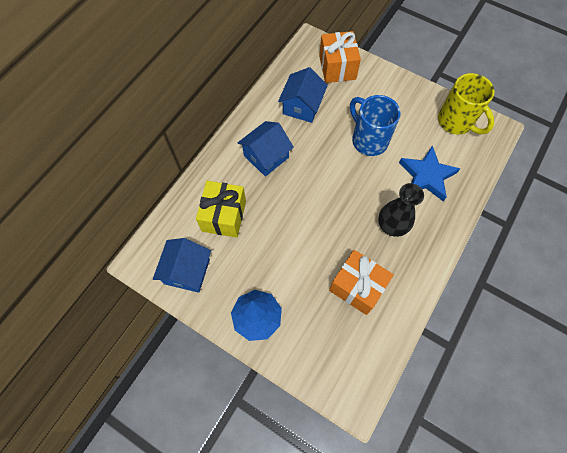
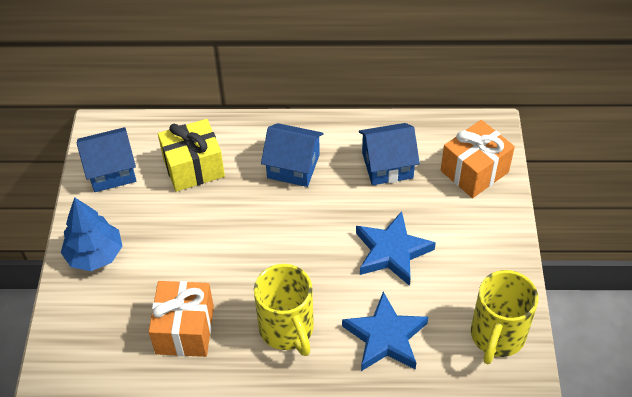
camera: 60 degrees right, 15 degrees down
(368, 139) = (392, 252): blue mug -> blue star
(392, 225) = (287, 330): black vase -> yellow mug

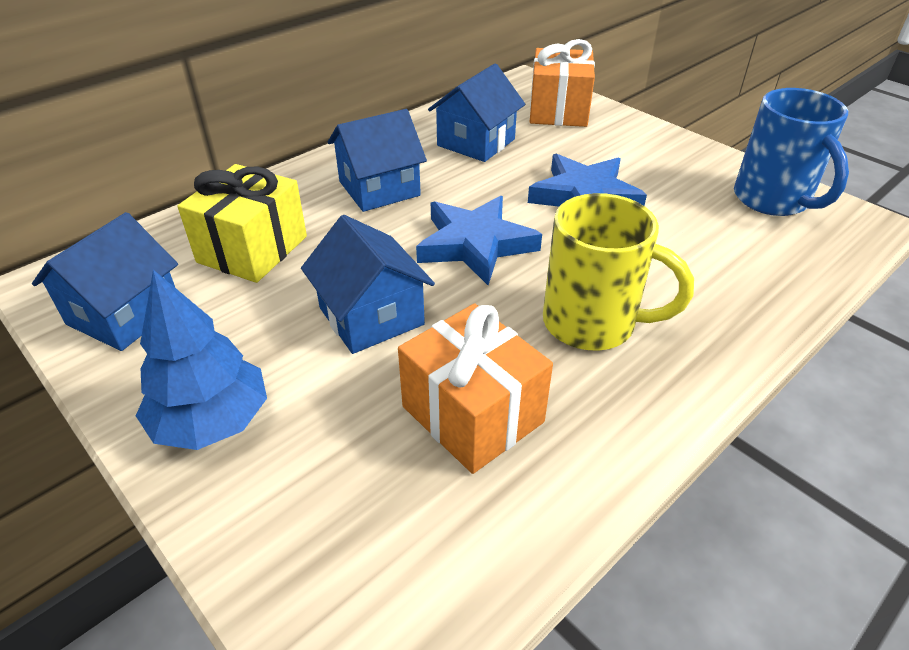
camera: 45 degrees left, 10 degrees down
(201, 248) = (371, 316): none -> blue house
(385, 337) = (693, 262): blue star -> blue star (475, 244)
(497, 336) = (773, 200): yellow mug -> blue mug

